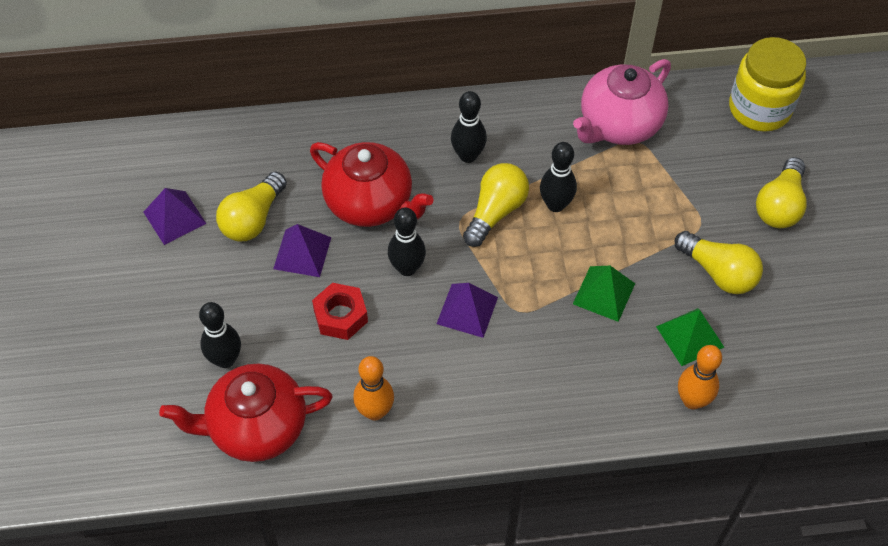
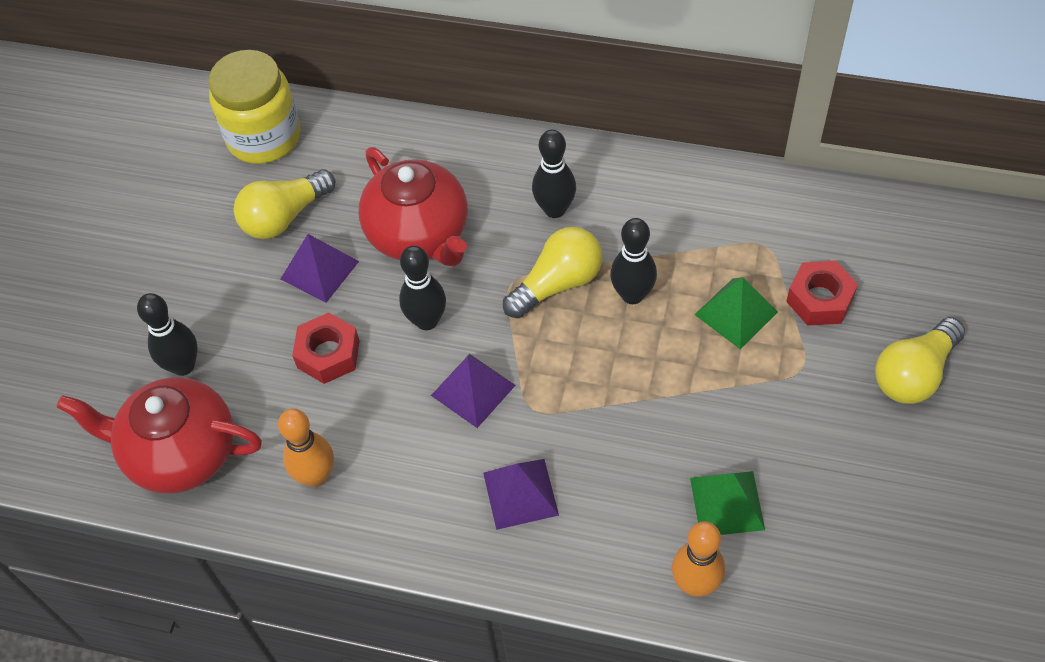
camera: 25 degrees right, 0 degrees up
(174, 217) = (203, 192): purple pyramid -> purple pyramid (520, 493)
(604, 293) = (643, 418): green pyramid -> green pyramid (736, 313)
(619, 125) = (751, 220): pink teapot -> none
(692, 170) = (819, 299): none -> red nut
(718, 272) = (798, 435): yellow light bulb -> none
(759, 109) = (939, 246): yellow jar -> yellow jar (264, 137)

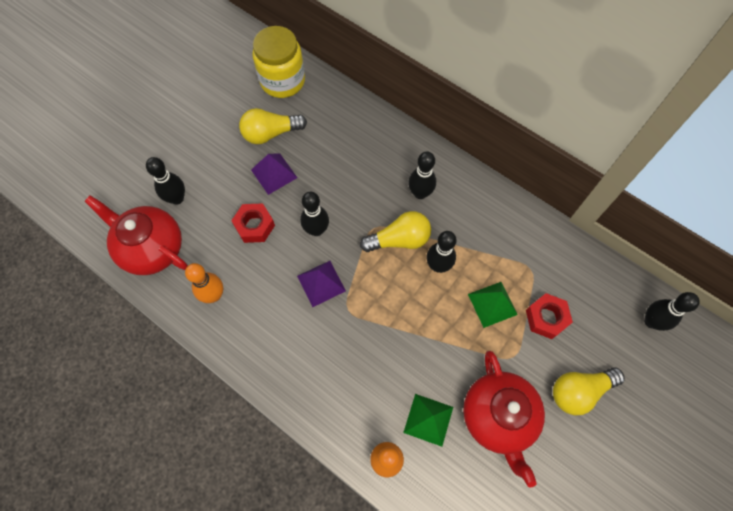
camera: 20 degrees right, 10 degrees up
(419, 234) = (337, 176): red teapot -> red teapot (498, 417)
(520, 493) = (316, 357): purple pyramid -> none
(961, 244) = (651, 321): none -> black bowling pin

